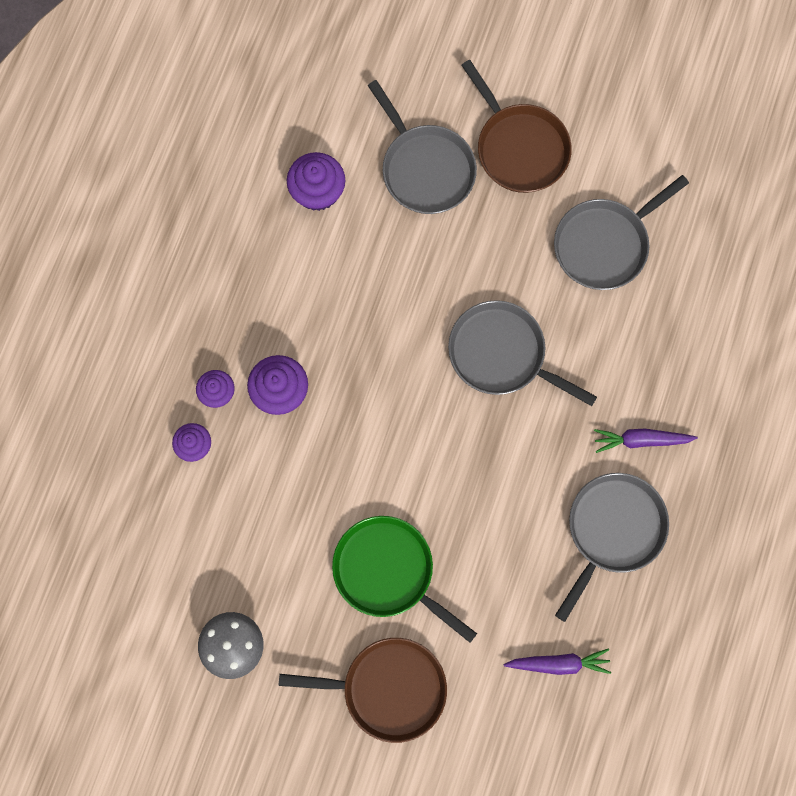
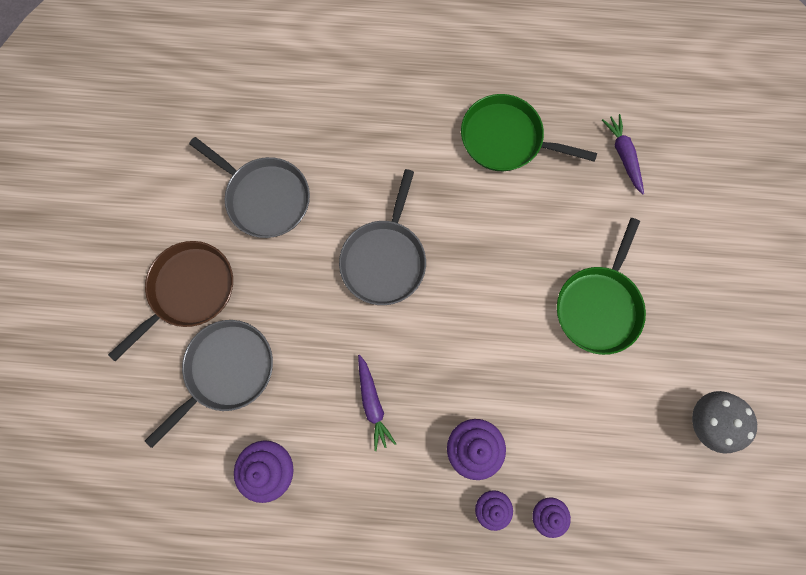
camera: 105 degrees left, 0 degrees up
(388, 688) = (691, 280): brown pan -> none
(612, 529) = (505, 139): grey pan -> green pan
(641, 440) = (427, 133): purple carrot -> purple carrot (372, 403)

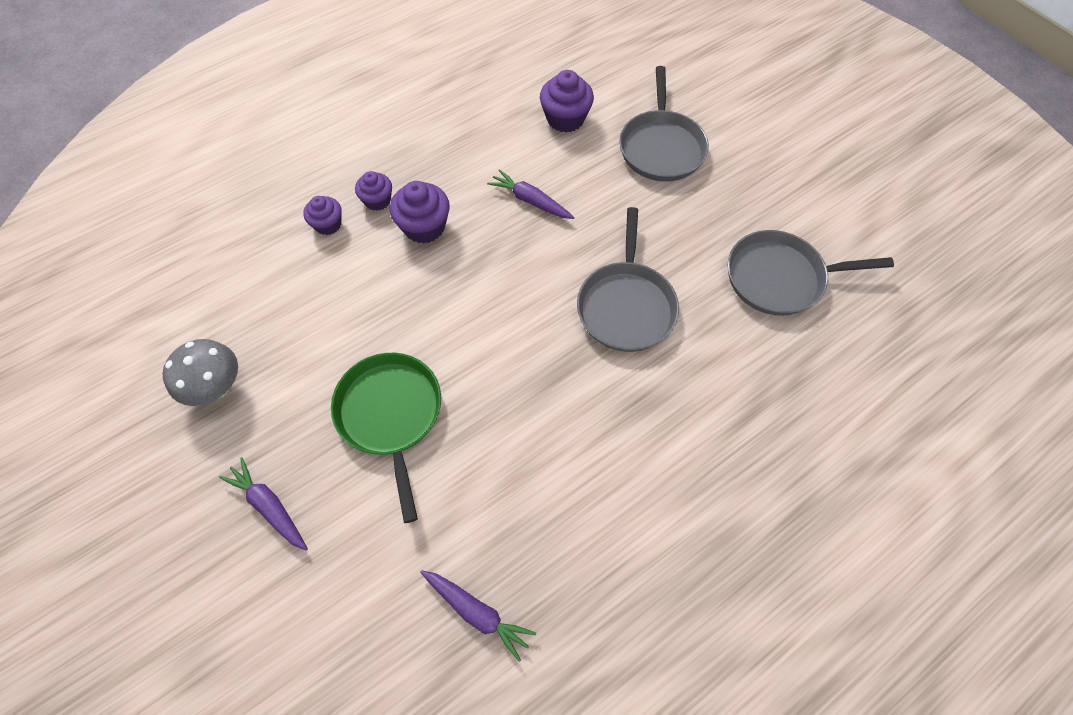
camera: 140 degrees right, 15 degrees down
(189, 290) = (750, 173): brown pan -> none
(384, 259) = (626, 306): grey pan -> grey pan turned 150 degrees counterclockwise
(505, 139) = (624, 519): green pan -> none
(709, 303) = (269, 506): none -> purple carrot

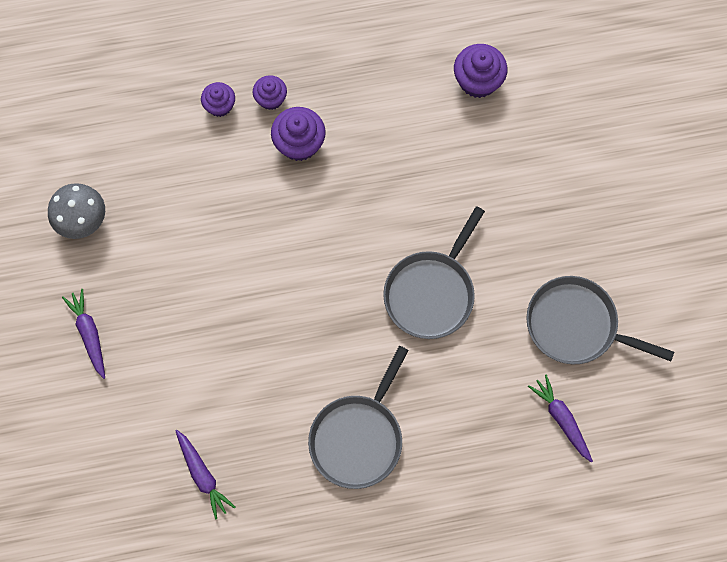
camera: 25 degrees right, 10 degrees up
(390, 414) = (202, 302): green pan -> none
(530, 201) = (402, 156): purple carrot -> purple carrot (561, 419)
(661, 147) = (550, 150): grey pan -> grey pan (358, 438)

